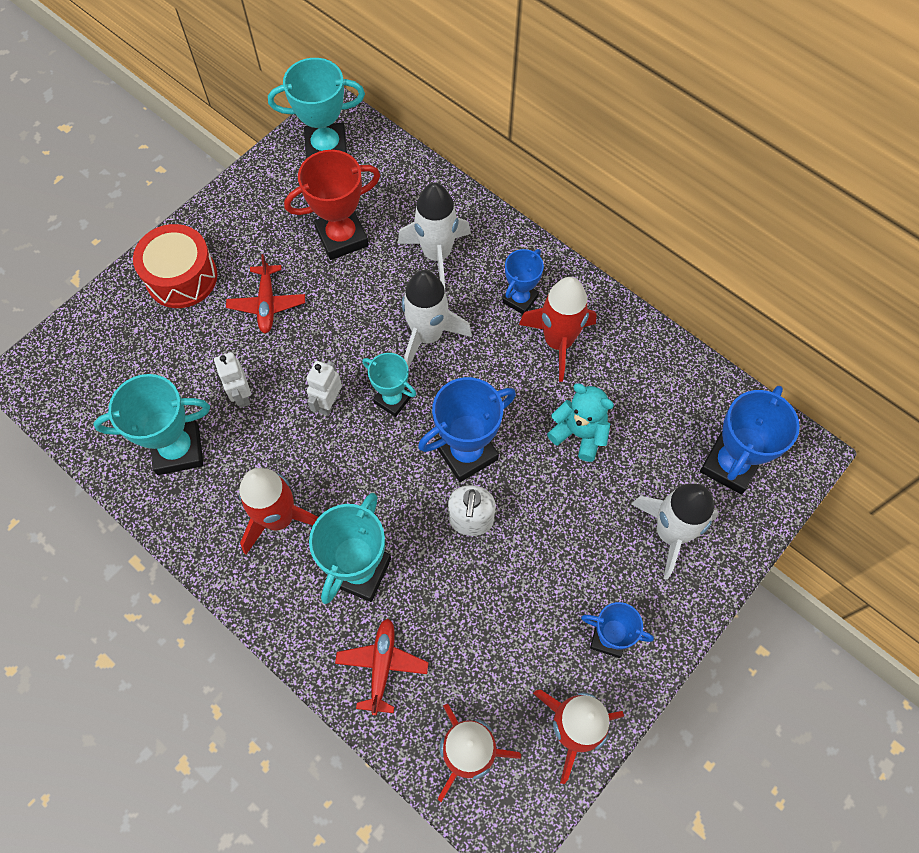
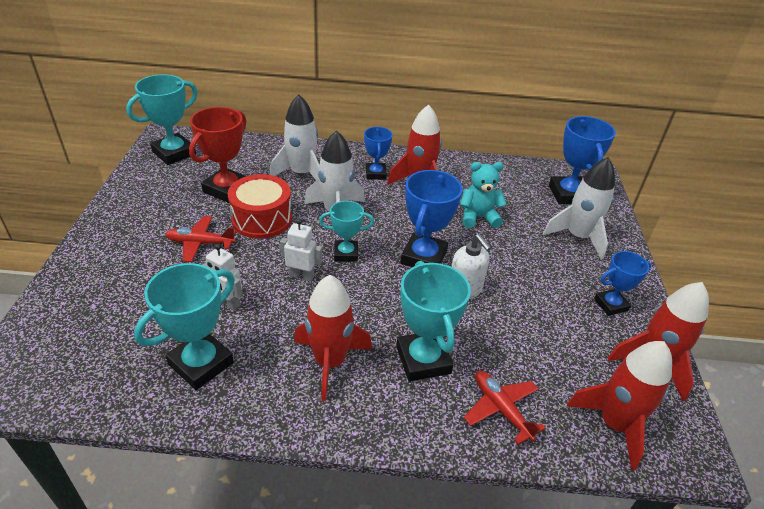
camera: 40 degrees left, 25 degrees down
(181, 277) = (111, 257): red drum -> red drum (262, 219)
(267, 304) = (200, 243): red plane -> red plane turned 135 degrees clockwise
(329, 403) = (301, 276): white robot -> white robot turned 120 degrees clockwise

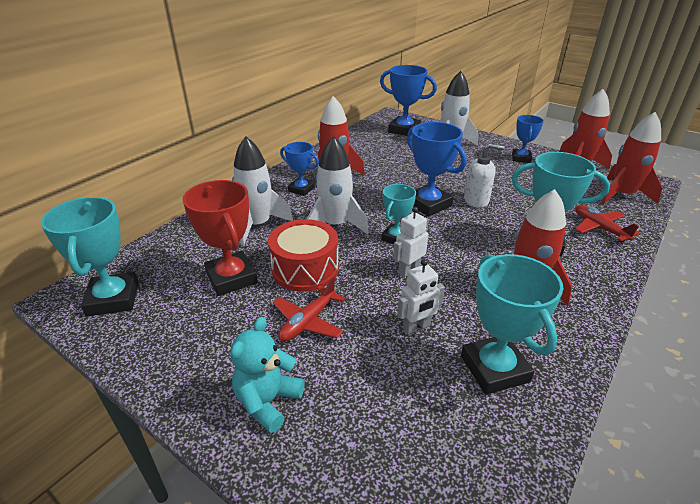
camera: 55 degrees left, 5 degrees down
(478, 217) = (400, 168): turquoise teddy bear -> turquoise teddy bear (268, 401)
(501, 409) = (599, 228): red plane -> red plane turned 60 degrees clockwise

